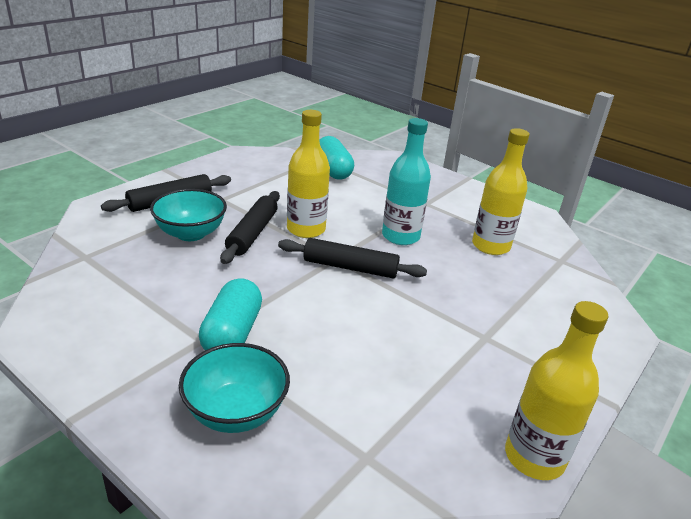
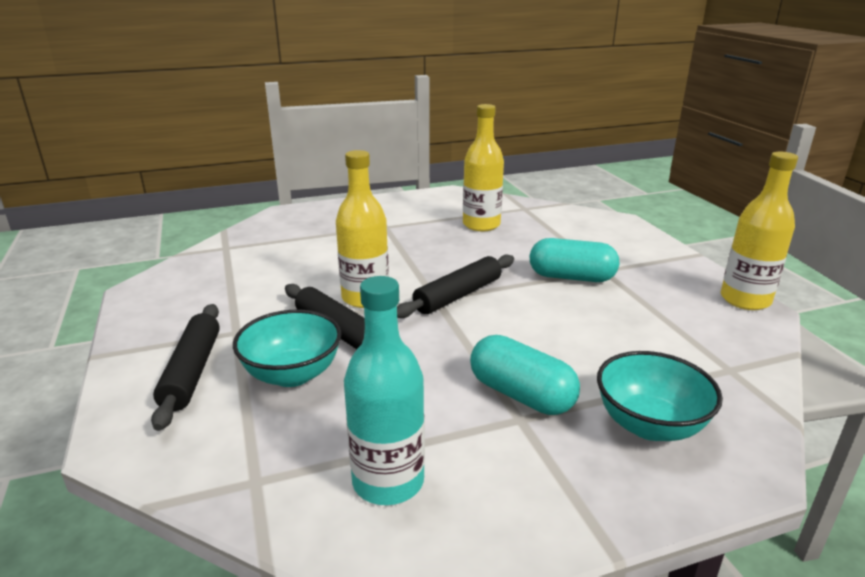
camera: 55 degrees left, 5 degrees down
(333, 170) = (263, 248): turquoise capsule -> turquoise capsule (571, 277)
(400, 236) = (429, 255): turquoise bottle -> turquoise bottle (388, 481)

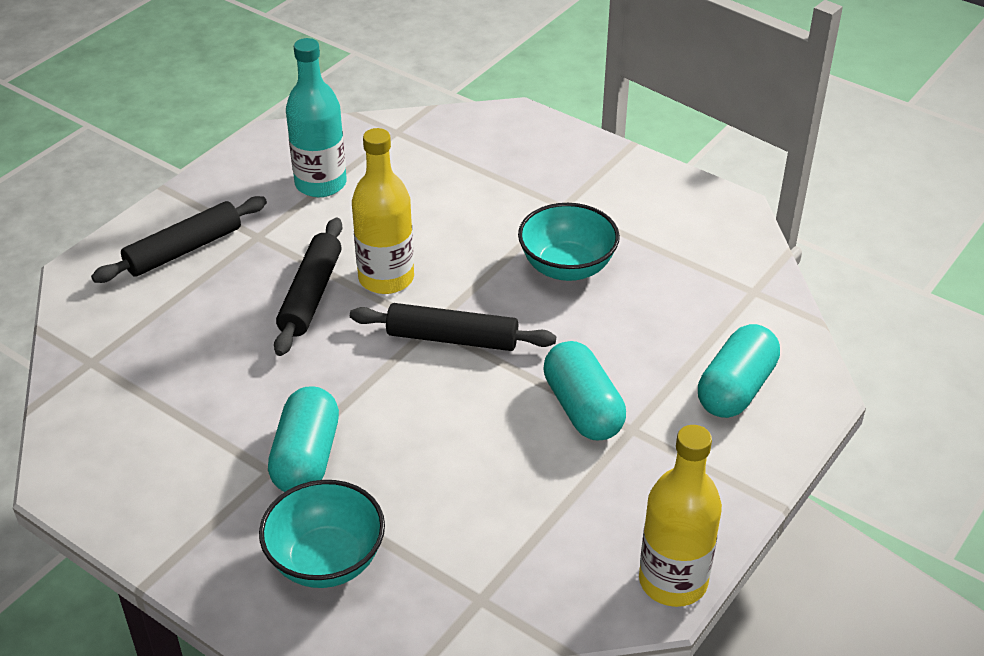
camera: 55 degrees right, 15 degrees up
(292, 374) = (224, 305): turquoise bowl -> turquoise bowl (567, 267)
(388, 481) = (137, 429): turquoise bottle -> turquoise bottle (321, 184)
(481, 225) = (653, 277): yellow bottle -> none
(596, 235) = (736, 389): none -> turquoise capsule

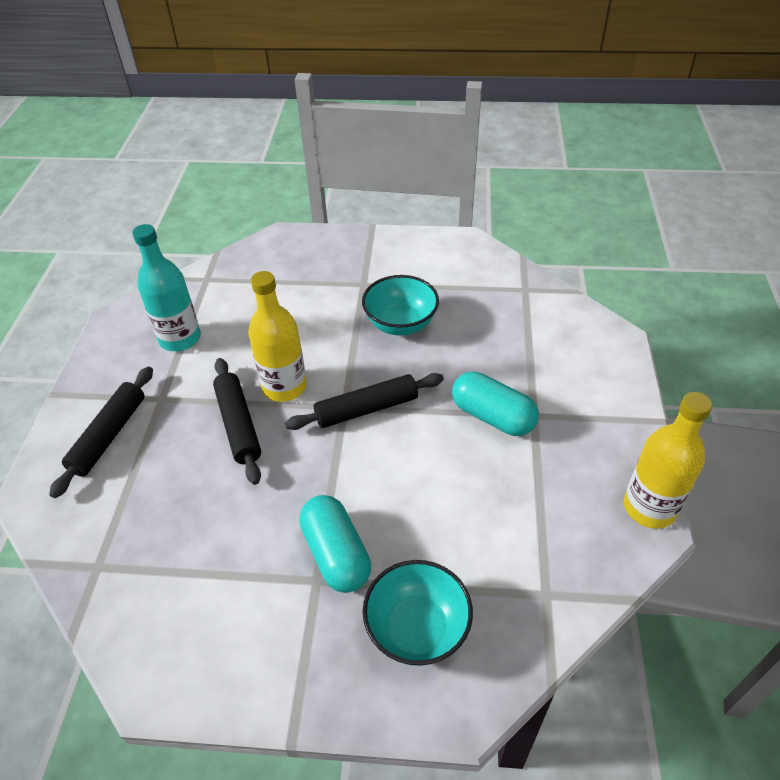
camera: 30 degrees left, 5 degrees up
(736, 389) = (570, 357): turquoise capsule -> none

